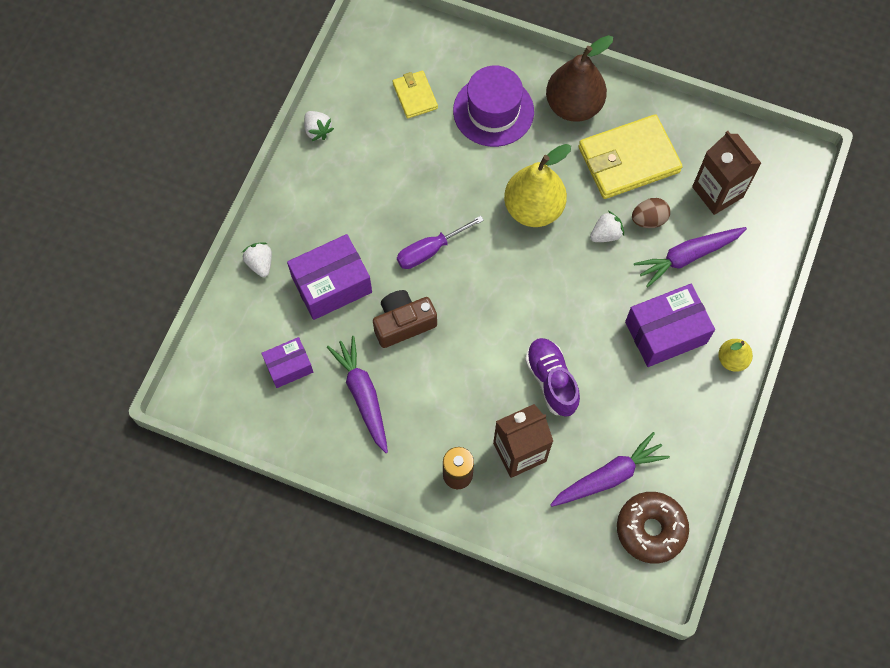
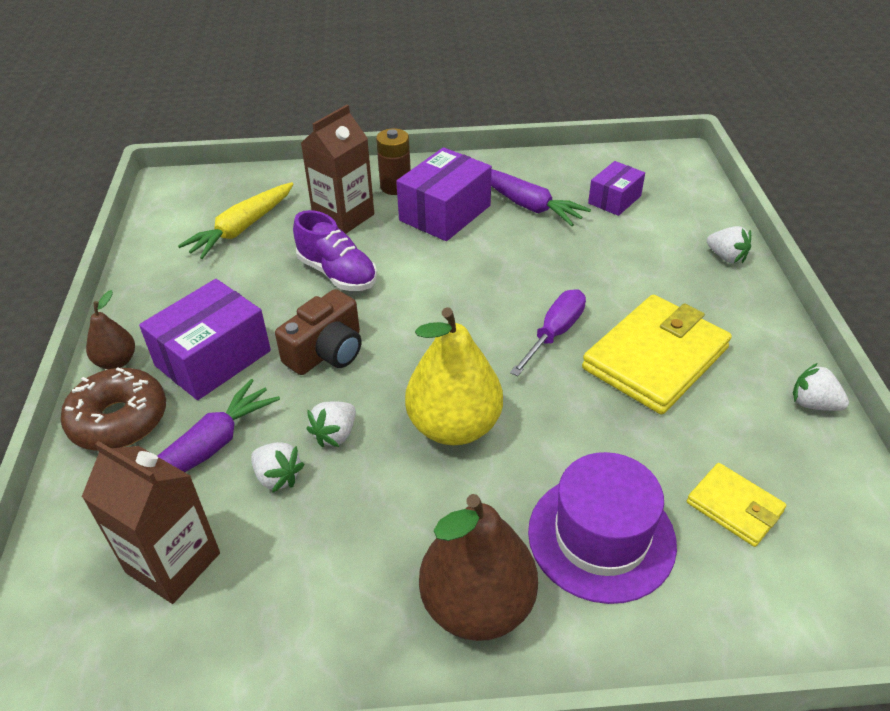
camera: 155 degrees right, 25 degrees down
(332, 285) = (635, 266): purple box -> purple box (445, 213)
(403, 323) = (531, 263): brown camera -> brown camera (327, 352)
(609, 476) = (242, 228): purple carrot -> yellow carrot
(628, 159) = (342, 553): yellow wallet -> yellow wallet (655, 358)
(648, 220) = (277, 477): brown egg -> white strawberry
(650, 529) = (186, 209): brown donut -> brown donut (119, 420)
(732, 359) = (116, 361): yellow pear -> brown pear

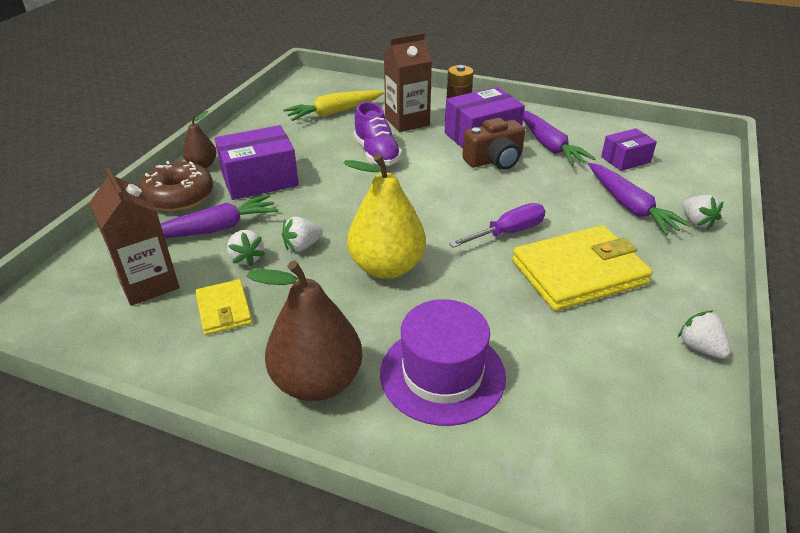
camera: 25 degrees right, 5 degrees down
(327, 352) = (334, 197): brown camera -> brown camera (494, 160)
(654, 258) = (630, 206): none -> purple carrot
(734, 507) = (569, 395): yellow wallet -> yellow wallet (224, 310)

